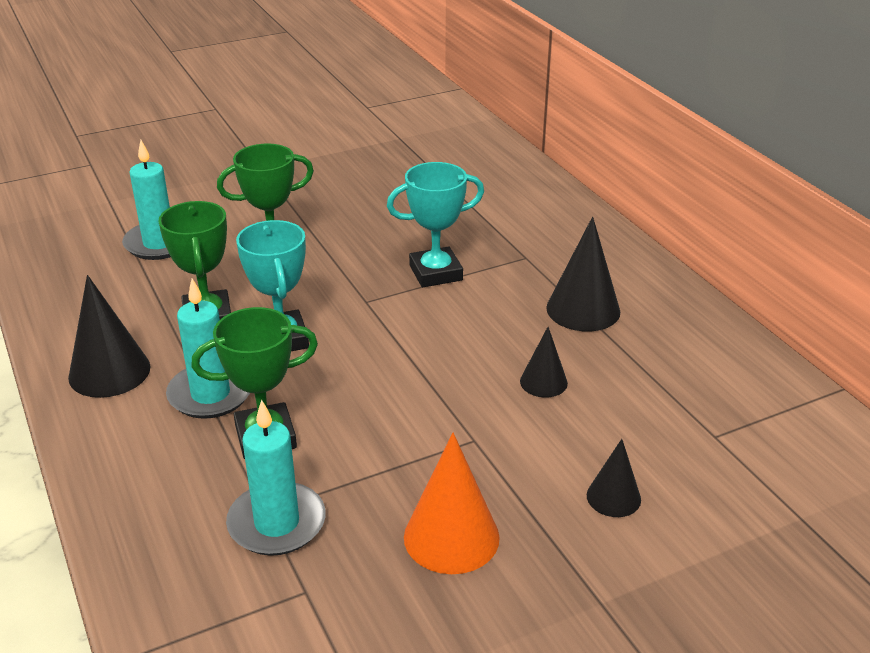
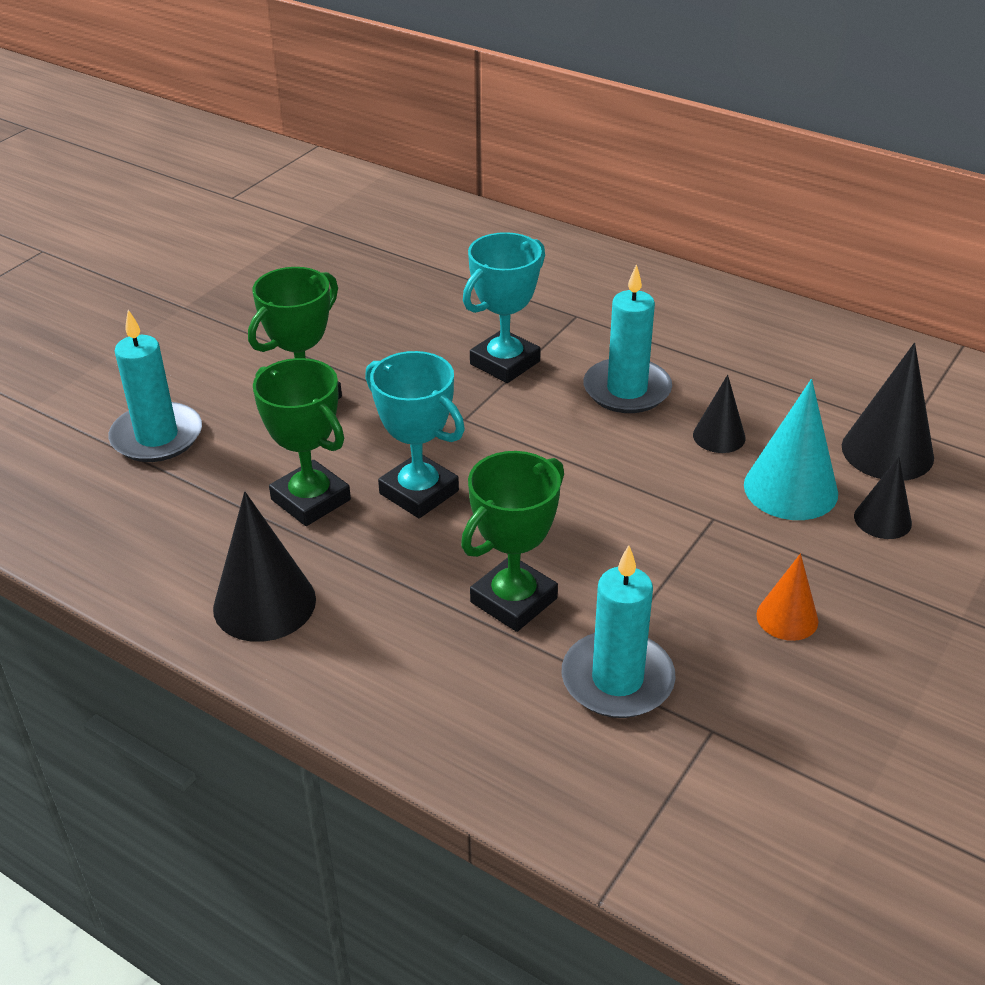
camera: 30 degrees left, 5 degrees up
(210, 394) = (407, 581): turquoise candle -> turquoise candle (627, 390)
(451, 537) = (787, 617): orange cone -> orange cone, size x0.59
(560, 443) = (790, 489): none -> turquoise cone
(583, 309) = (683, 350): black cone -> black cone (887, 451)

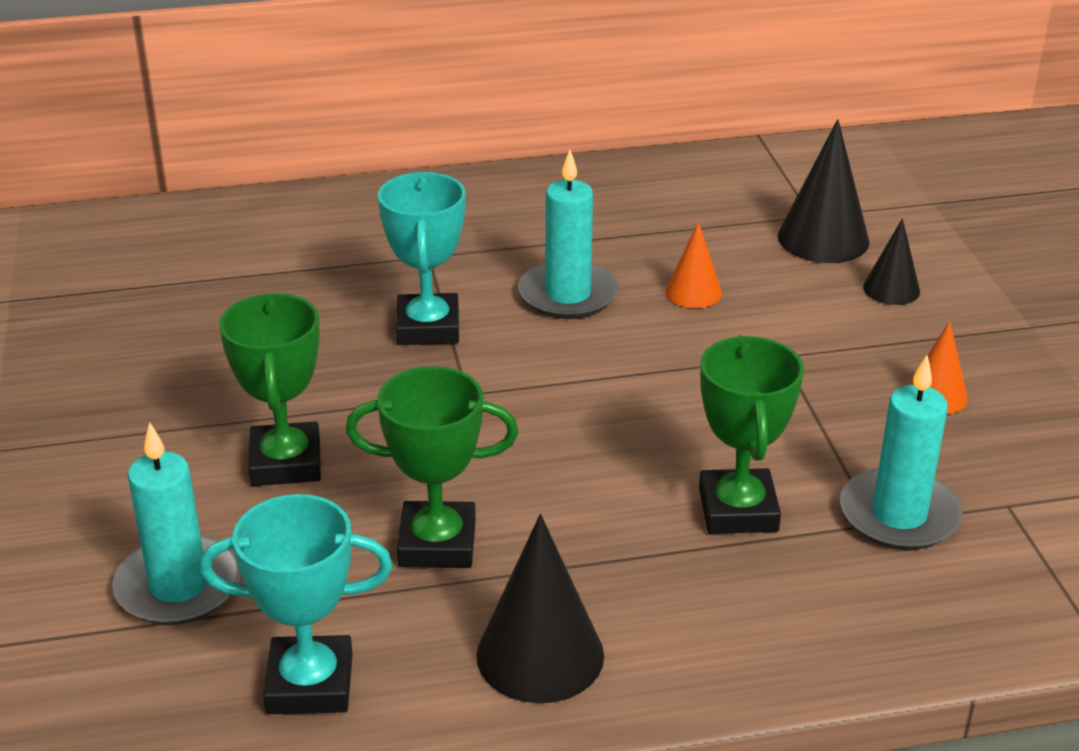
camera: 45 degrees left, 5 degrees down
(419, 492) = (526, 476): turquoise trophy -> turquoise trophy (310, 684)
(719, 436) = (693, 292): black cone -> orange cone
(790, 489) = (801, 302): turquoise cone -> none

